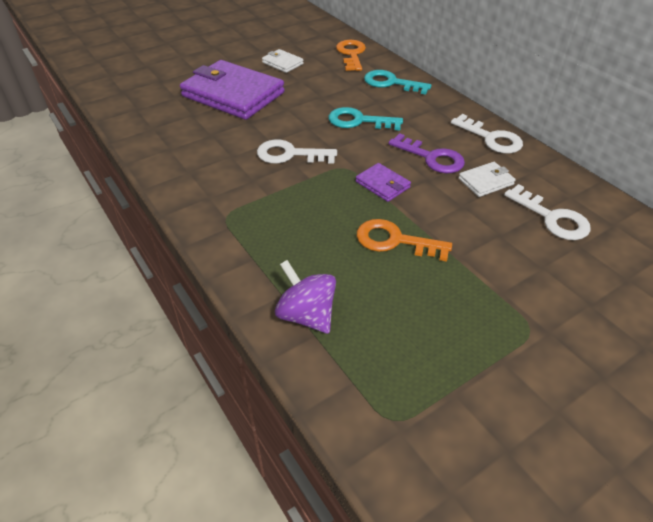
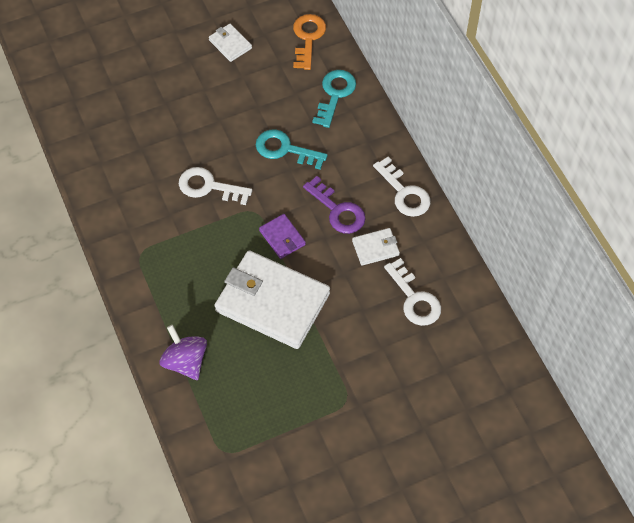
camera: 10 degrees right, 15 degrees up
(233, 94) = (170, 90): purple wallet -> none
(391, 83) = (335, 94): turquoise key -> turquoise key turned 75 degrees clockwise
(394, 241) = (272, 302): orange key -> white wallet

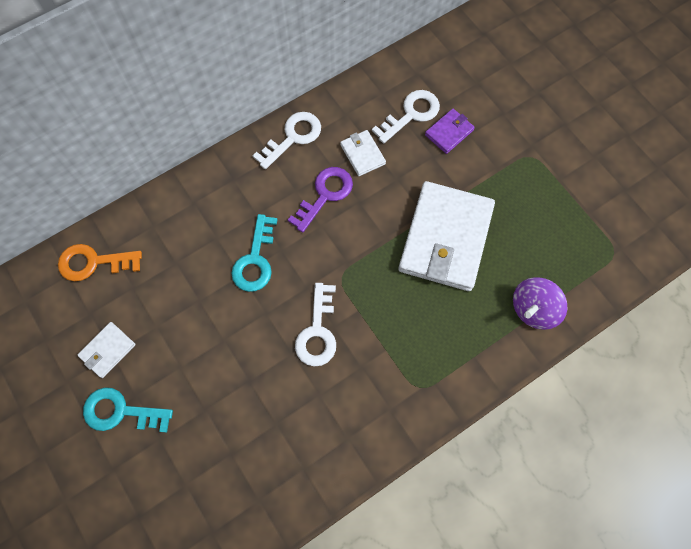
camera: 100 degrees left, 10 degrees up
(282, 238) = (368, 243): purple wallet -> purple wallet (449, 132)
(335, 94) = (173, 221): turquoise key -> turquoise key (120, 411)

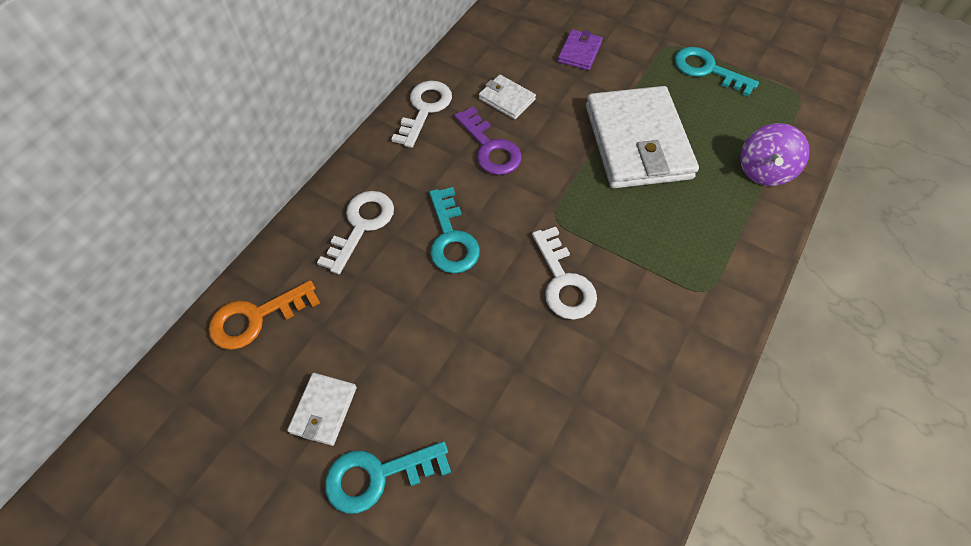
camera: 25 degrees left, 10 degrees down
(325, 194) = (490, 148): purple key -> purple key turned 135 degrees clockwise
(411, 114) = (533, 49): white key -> white key (361, 225)
(549, 194) = (707, 70): none -> turquoise key

